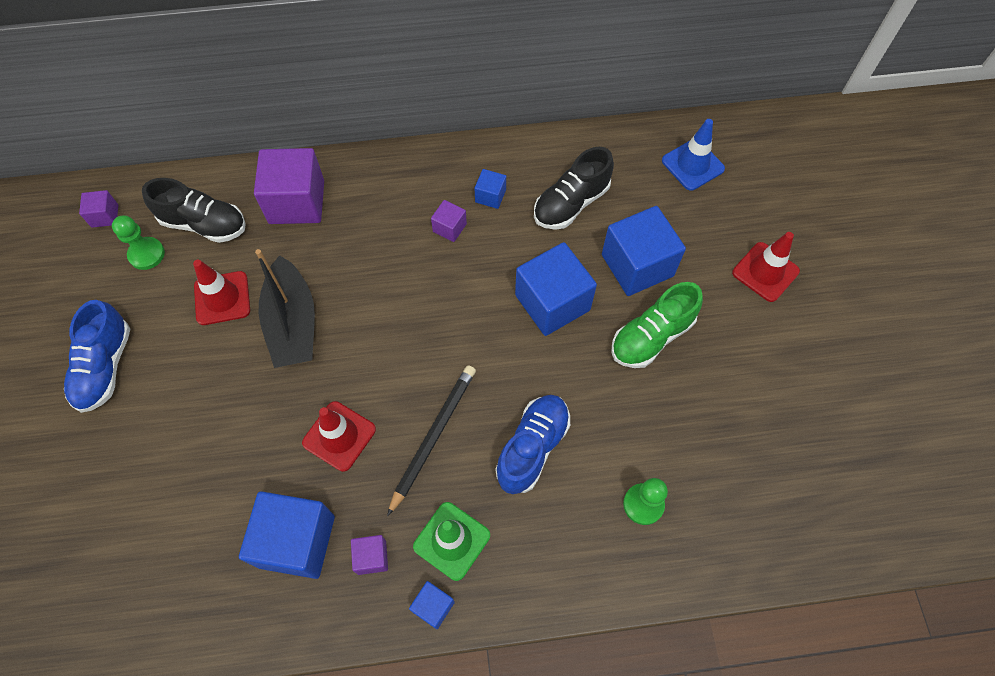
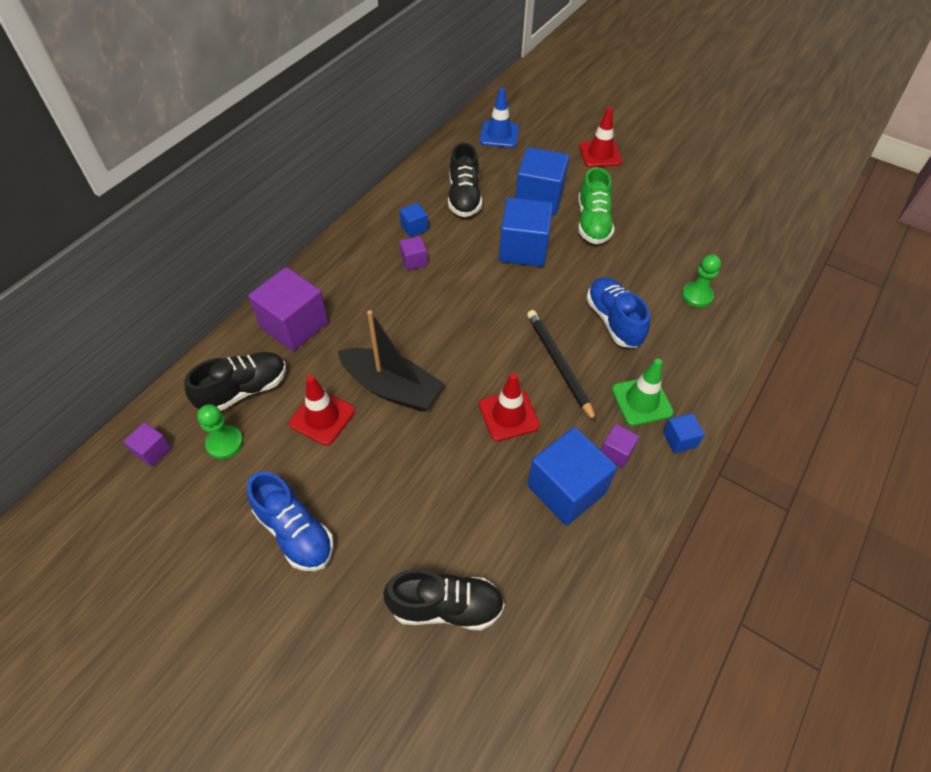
camera: 50 degrees left, 10 degrees down
(115, 527) = (446, 607): none -> black shoe

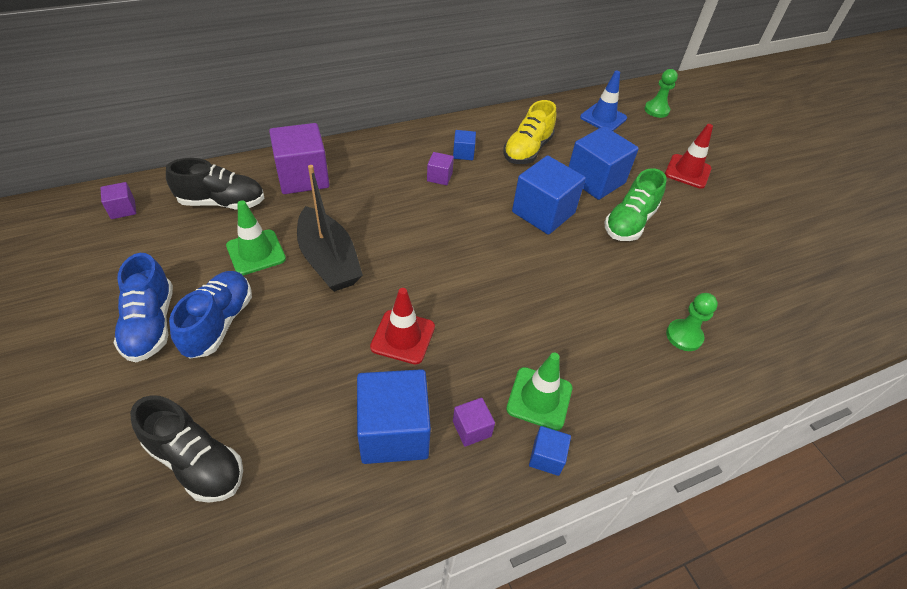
camera: 30 degrees right, 5 degrees down
(225, 443) = (172, 231): green pawn -> green pawn (656, 110)
(322, 417) = (256, 252): red traffic cone -> green traffic cone
(464, 197) = (527, 150): black shoe -> yellow shoe
(558, 365) = (487, 321): black pencil -> none
(613, 321) = (575, 313): blue shoe -> blue shoe (219, 323)

